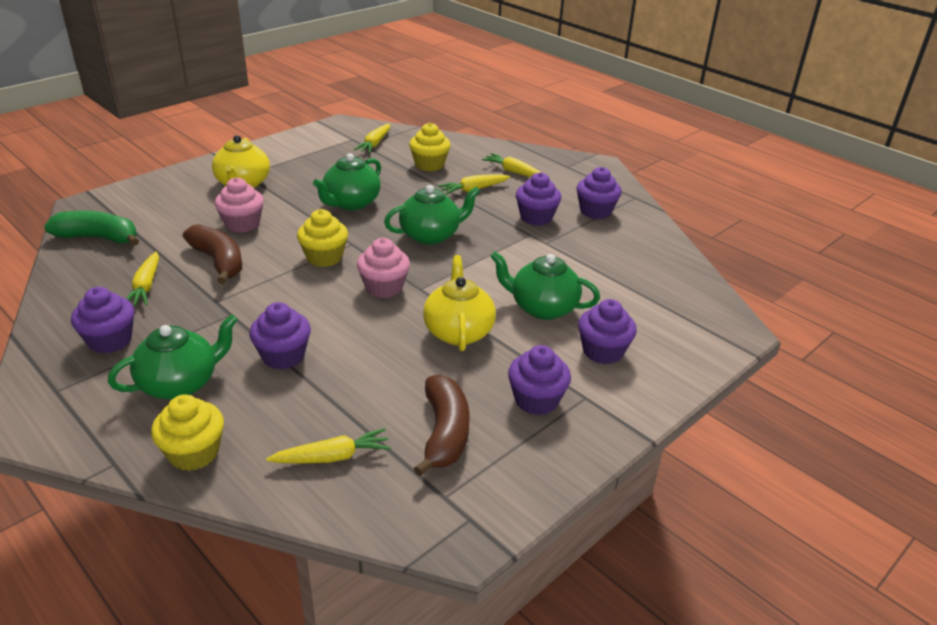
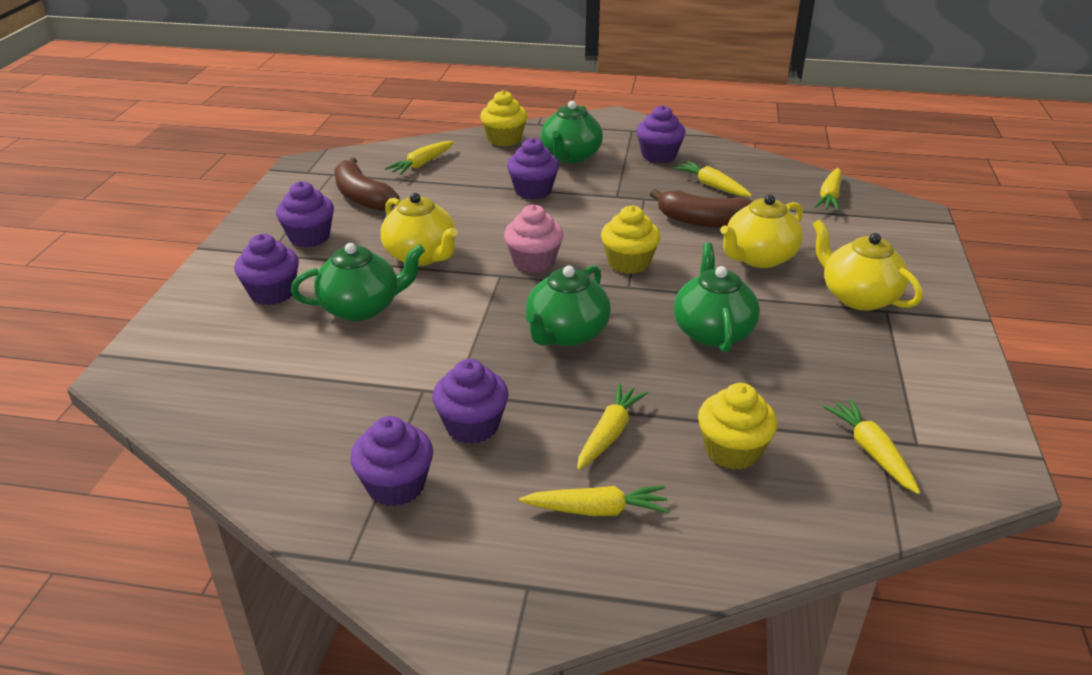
camera: 145 degrees right, 0 degrees up
(98, 238) = (829, 197): green banana -> yellow carrot
(242, 224) = (758, 258): pink cupcake -> yellow teapot

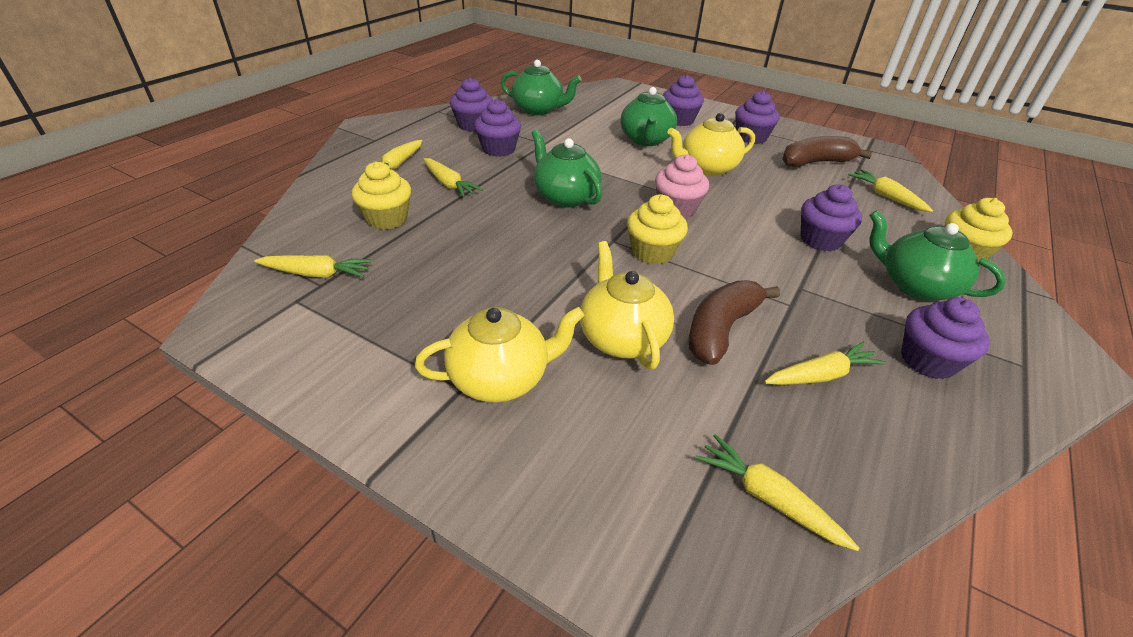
camera: 110 degrees right, 5 degrees up
(712, 331) = (517, 259): green teapot -> green teapot (538, 110)

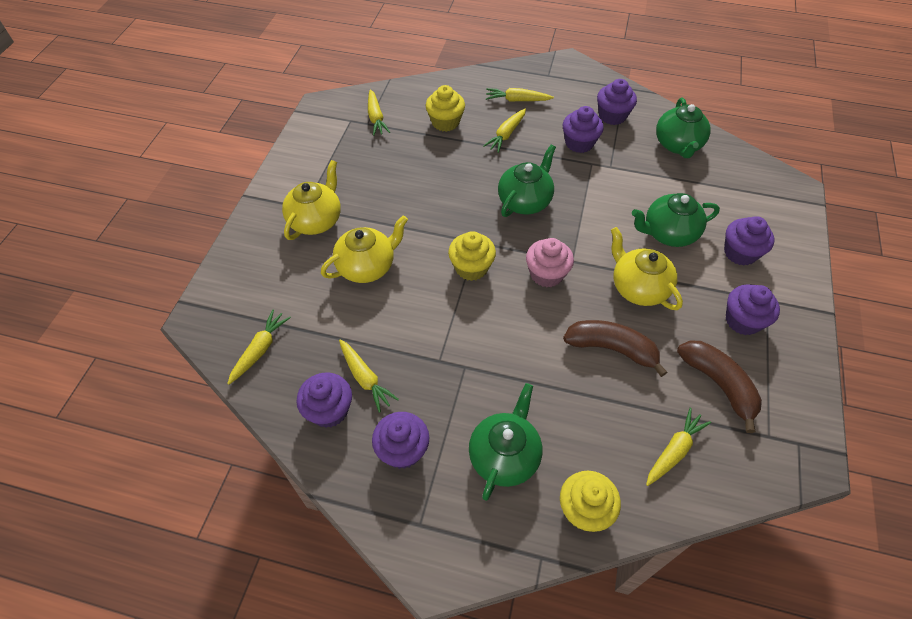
camera: 75 degrees right, 15 degrees up
(500, 378) = (316, 220): yellow teapot -> yellow teapot turned 120 degrees counterclockwise
(721, 329) = (394, 318): brown banana -> brown banana (611, 349)
(820, 240) = (547, 383): purple cupcake -> purple cupcake (329, 410)

